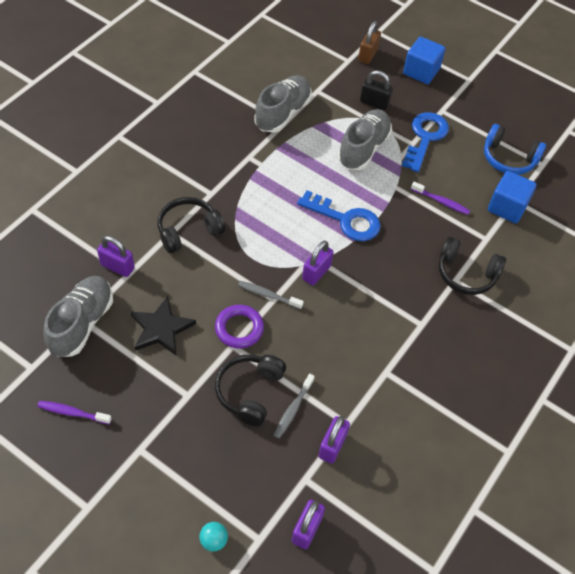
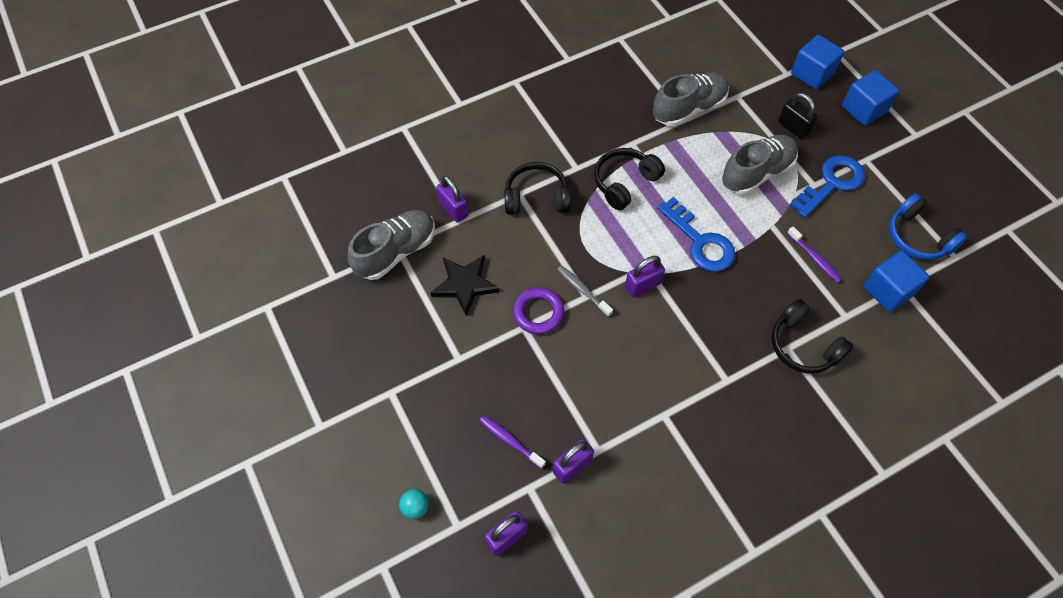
camera: 30 degrees right, 5 degrees up
(72, 412) = (348, 333): purple toothbrush -> purple toothbrush (510, 441)
(249, 392) = (518, 379): black headphones -> black headphones (625, 183)
(293, 409) = (551, 414): grey toothbrush -> none
(368, 55) = (812, 74): brown padlock -> blue cube

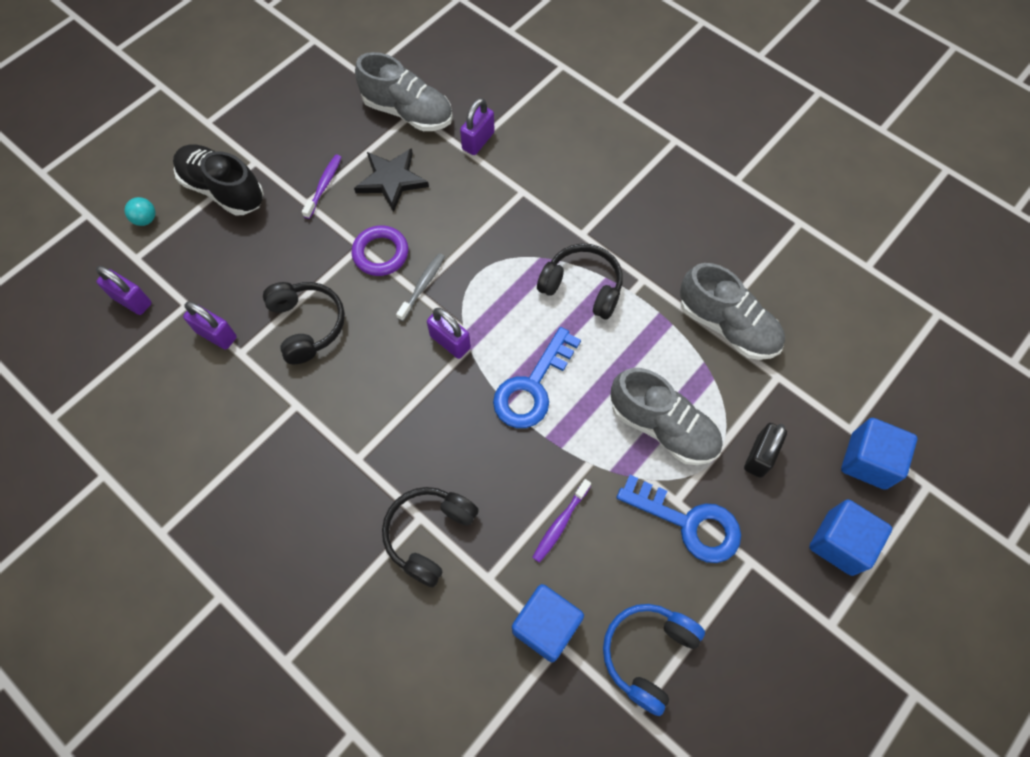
camera: 70 degrees right, 5 degrees up
(412, 427) = (223, 190): none -> black shoe
(510, 441) = (230, 273): purple toothbrush -> purple toothbrush (324, 185)
(536, 197) = (524, 208): black headphones -> black headphones (307, 325)

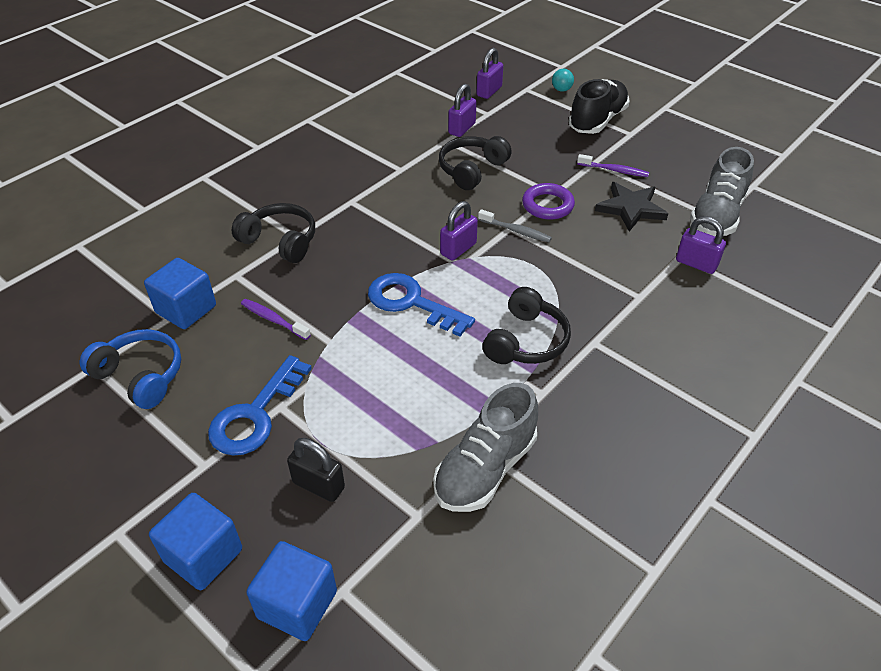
camera: 90 degrees right, 20 degrees down
(307, 325) = (472, 170): black headphones -> black headphones turned 150 degrees clockwise
(663, 427) = (361, 400): grey shoe -> none

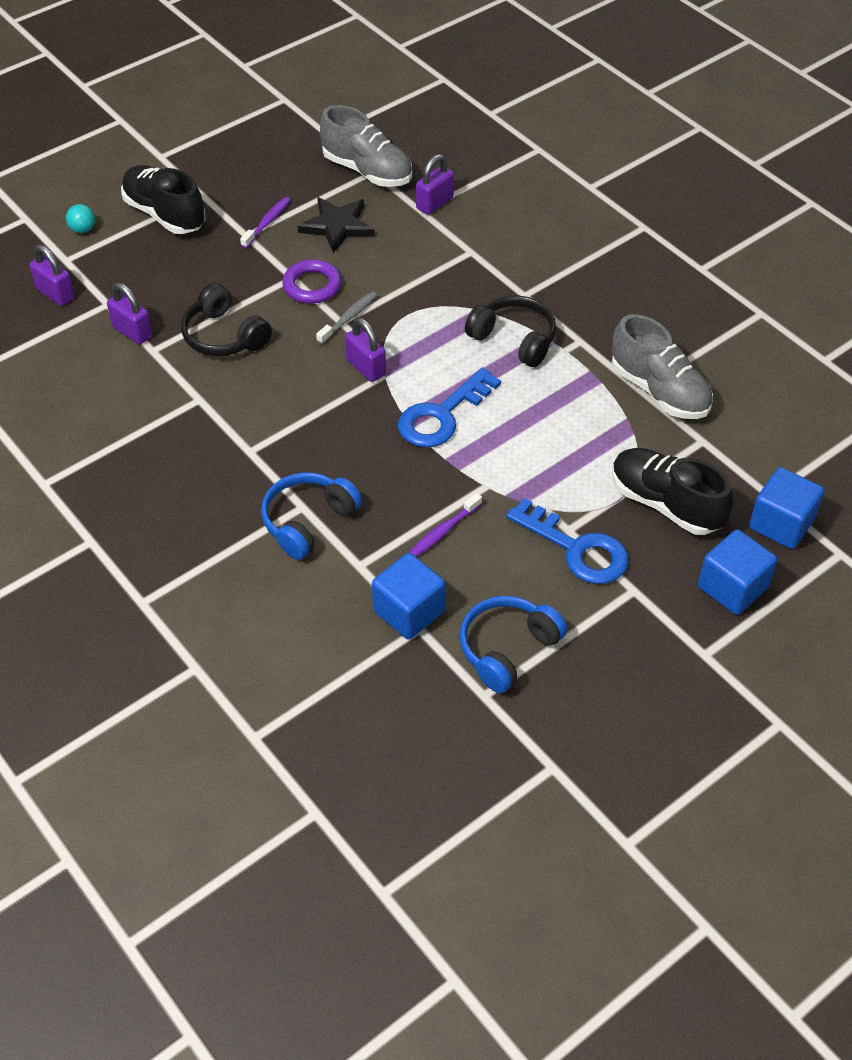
camera: 80 degrees left, 5 degrees up
(280, 241) = (308, 521): black headphones -> blue headphones
(318, 485) = (665, 504): black padlock -> black shoe

